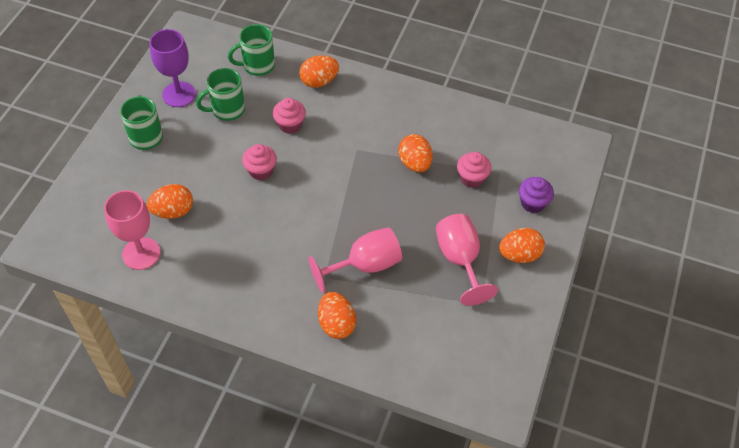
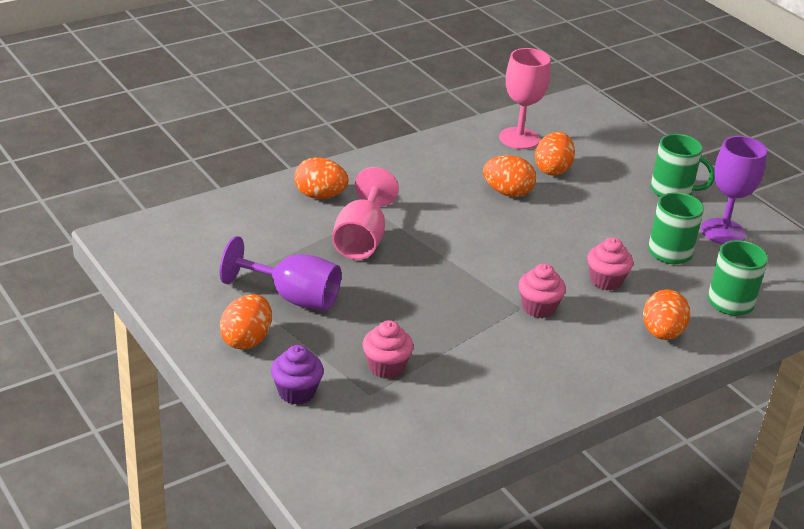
camera: 125 degrees right, 20 degrees down
(261, 171) = (554, 234): pink cupcake -> pink cupcake (538, 308)
(414, 163) = (455, 337): orange egg -> orange egg (507, 192)
(460, 260) = (293, 297): pink goblet -> purple goblet

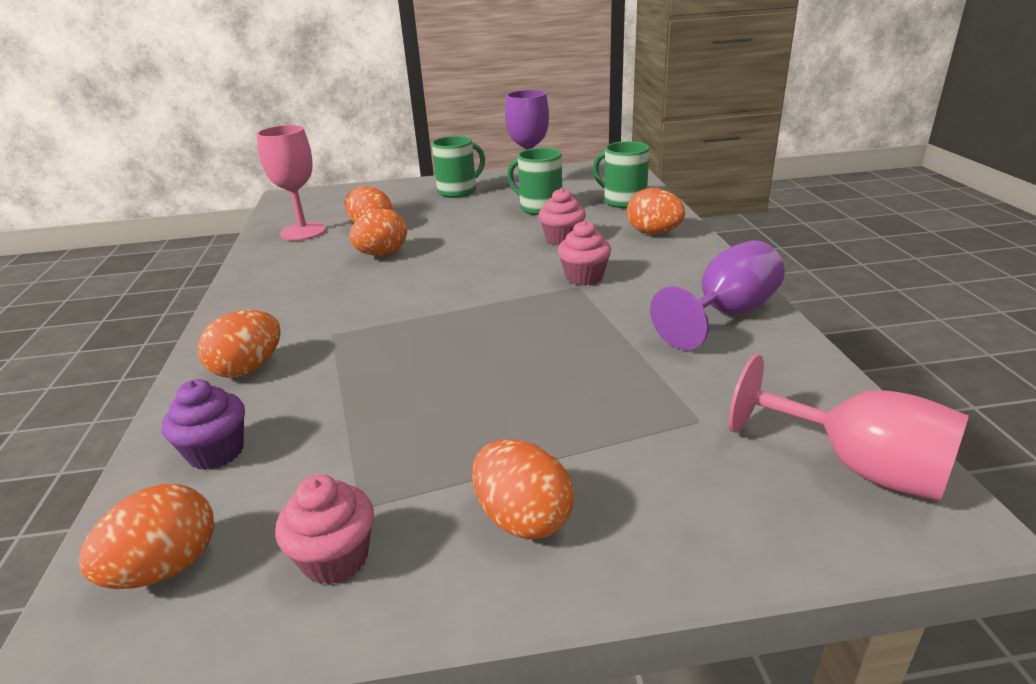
camera: 60 degrees left, 5 degrees down
(163, 240) = (166, 568): none -> orange egg
(293, 297) = (450, 443): purple goblet -> purple goblet (726, 314)
(296, 392) = (678, 490): purple cupcake -> purple cupcake (216, 452)
(361, 239) = (372, 356): pink goblet -> pink goblet (858, 466)
(386, 367) = (646, 394): pink cupcake -> pink cupcake (335, 558)

